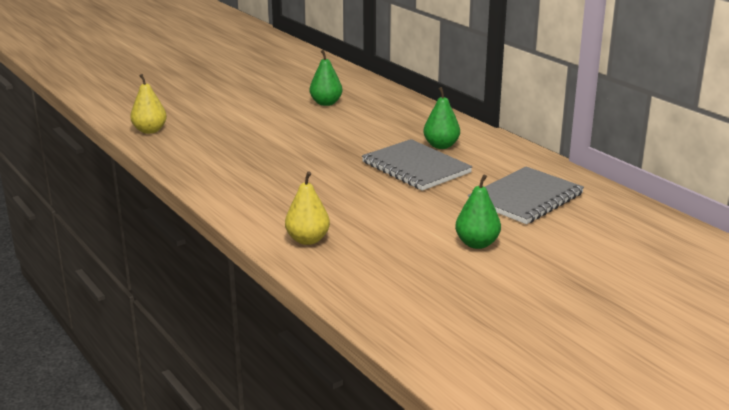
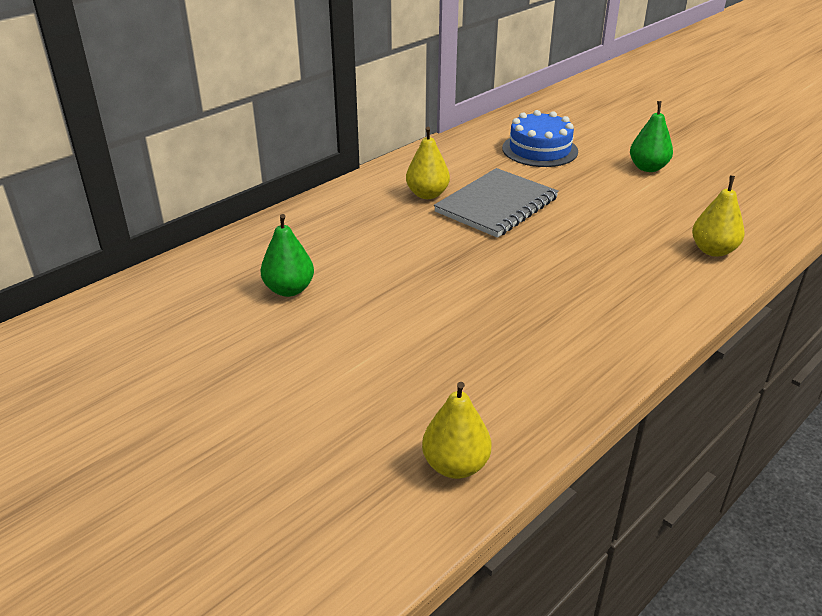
camera: 100 degrees left, 10 degrees up
(441, 146) = (427, 194): green pear -> yellow pear
(526, 198) = (540, 150): grey notebook -> blue cake

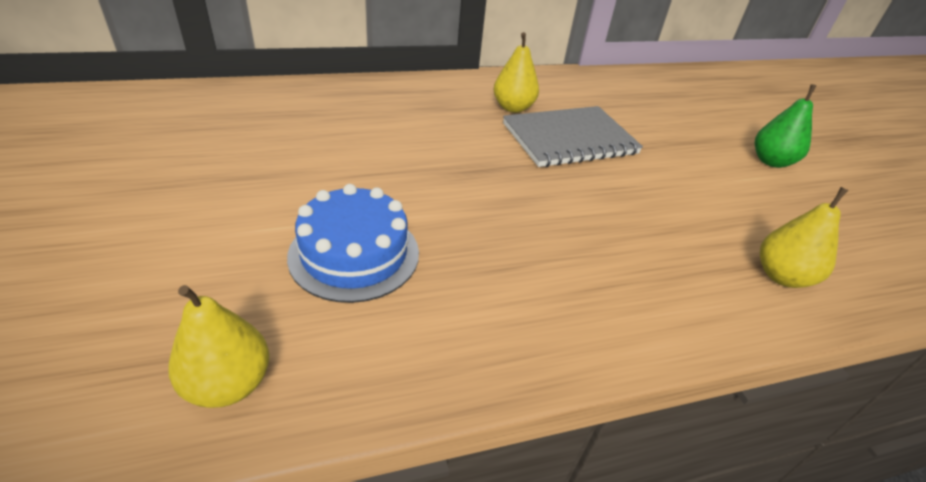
camera: 25 degrees right, 5 degrees up
(289, 289) = (302, 138): green pear -> none
(540, 150) = (664, 107): blue cake -> blue cake (354, 254)

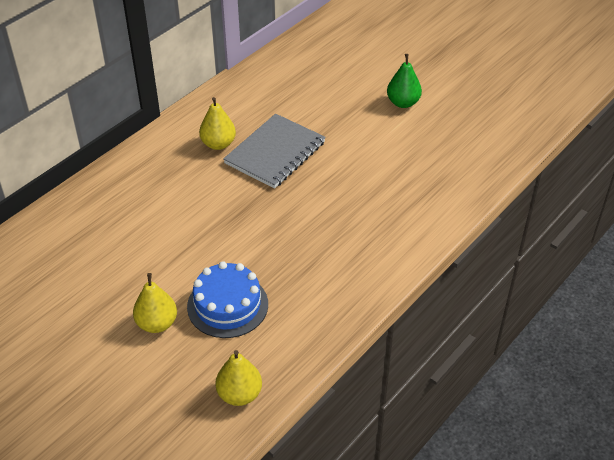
camera: 30 degrees left, 5 degrees up
(782, 276) = (442, 191): yellow pear -> yellow pear (157, 323)

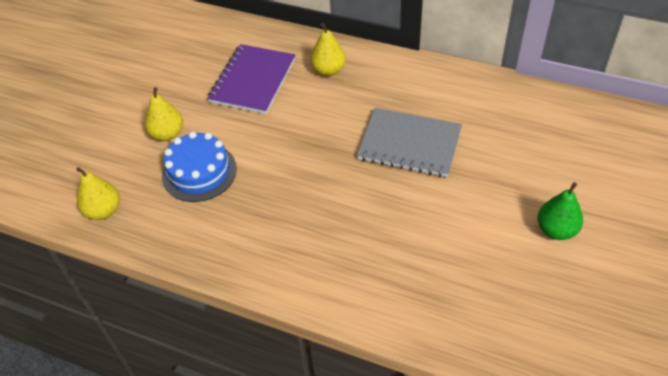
camera: 75 degrees right, 5 degrees up
(120, 239) = (253, 80): none -> purple notebook
(218, 144) = (400, 100): yellow pear -> yellow pear (328, 70)

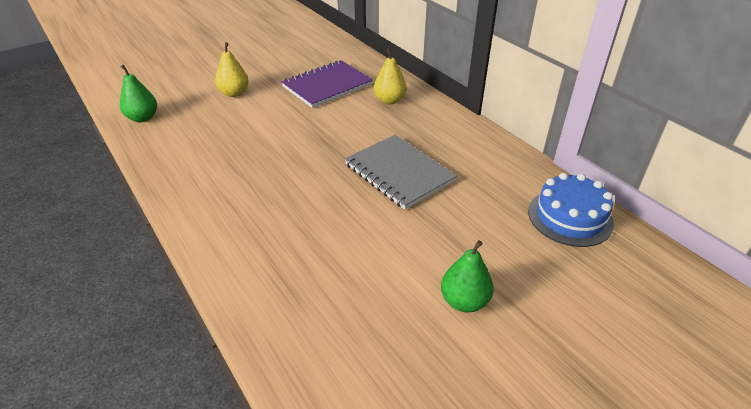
camera: 30 degrees right, 10 degrees down
(103, 211) = (143, 118): yellow pear -> green pear
(199, 172) = (226, 123): blue cake -> blue cake (570, 217)

